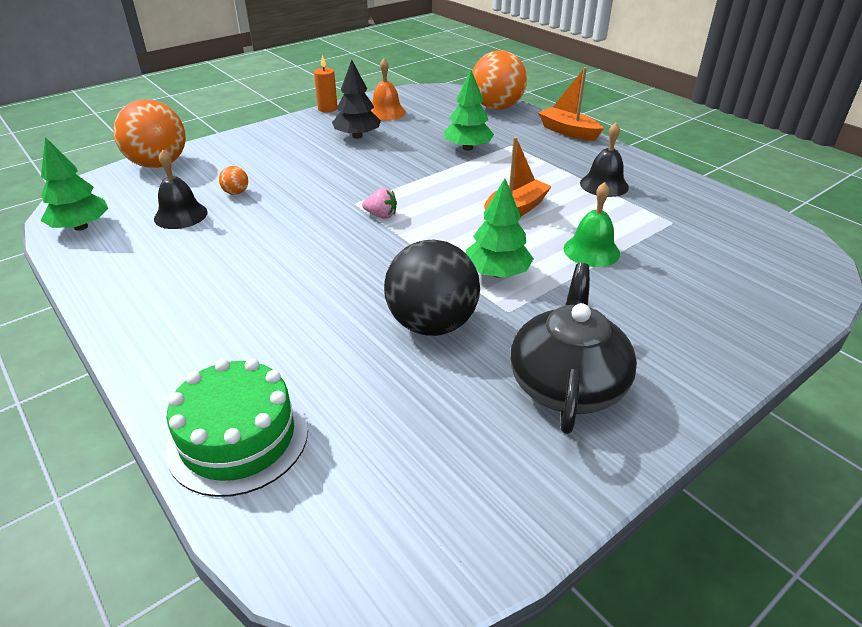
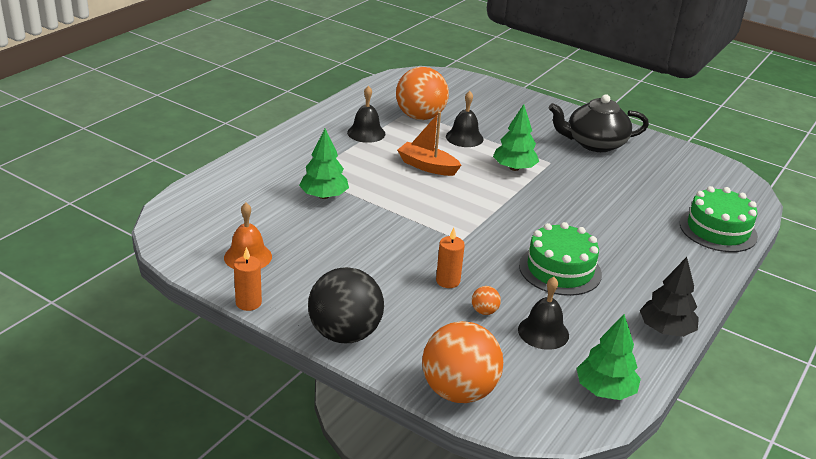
camera: 110 degrees left, 5 degrees down
(261, 250) = (560, 270): none -> green cake
(293, 184) = (448, 281): none -> orange candle
(357, 136) = (322, 264): black tree -> black tree (665, 330)
(381, 215) = (472, 223): pink strawberry -> none
(432, 324) = (583, 185): black ball -> black ball (345, 334)
(496, 107) = (213, 188): orange ball -> orange ball (420, 117)
(568, 132) = (265, 148): orange boat -> none
(591, 251) = (464, 137): green bell -> black bell

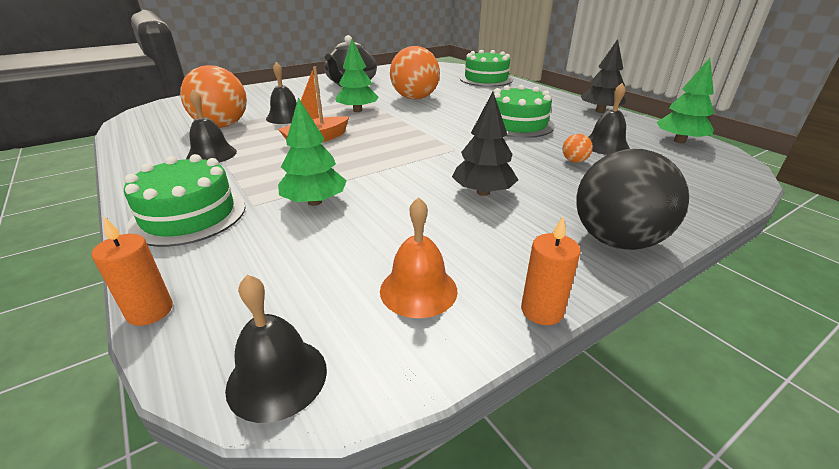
camera: 65 degrees left, 0 degrees up
(170, 230) = (277, 377): none -> black bell
(282, 158) = (189, 215): none -> green cake
(384, 265) = (483, 192): none -> black tree
(448, 281) = (522, 167): orange candle -> orange candle (150, 311)
(458, 391) = (705, 195): orange ball -> orange ball (415, 98)

